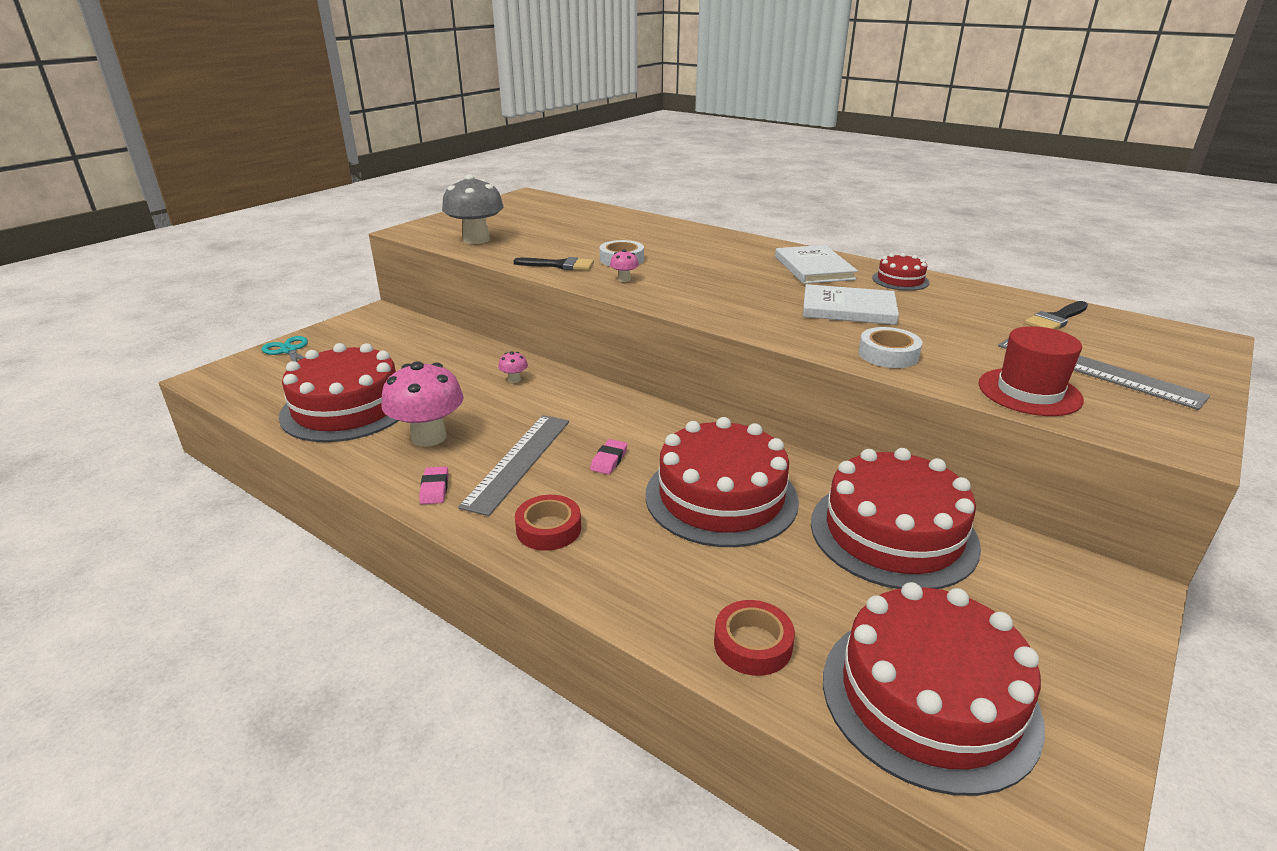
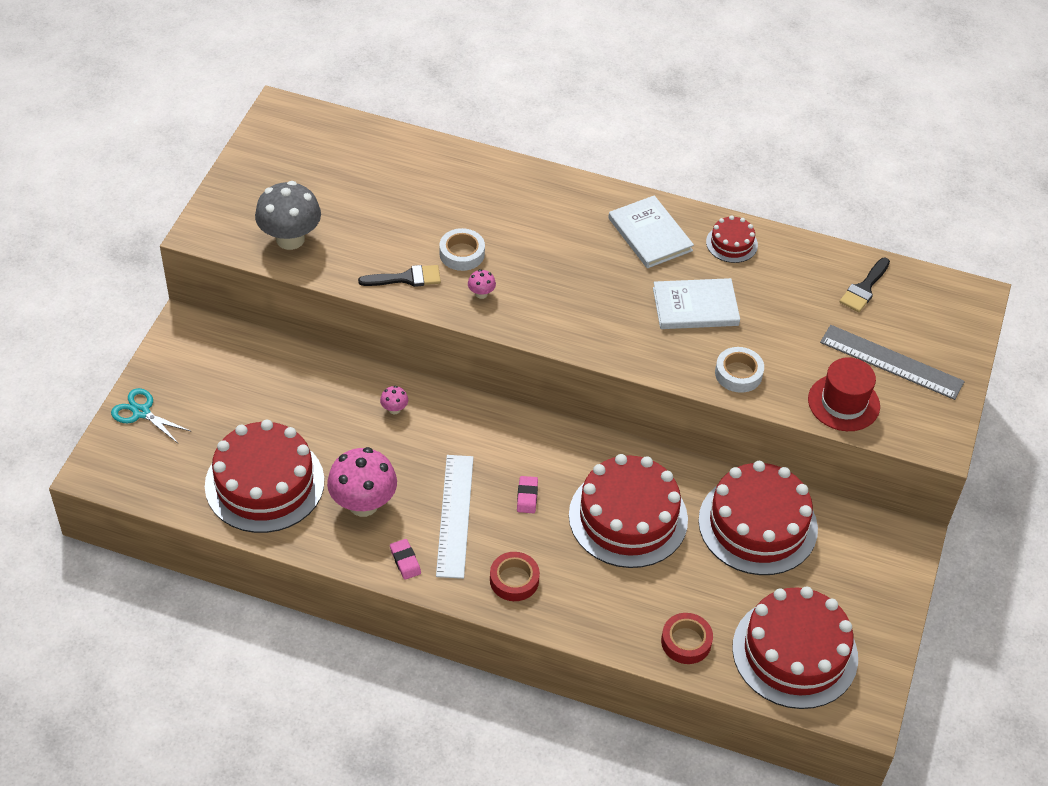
camera: 20 degrees left, 20 degrees up
(518, 461) = (454, 515): grey ruler -> white ruler

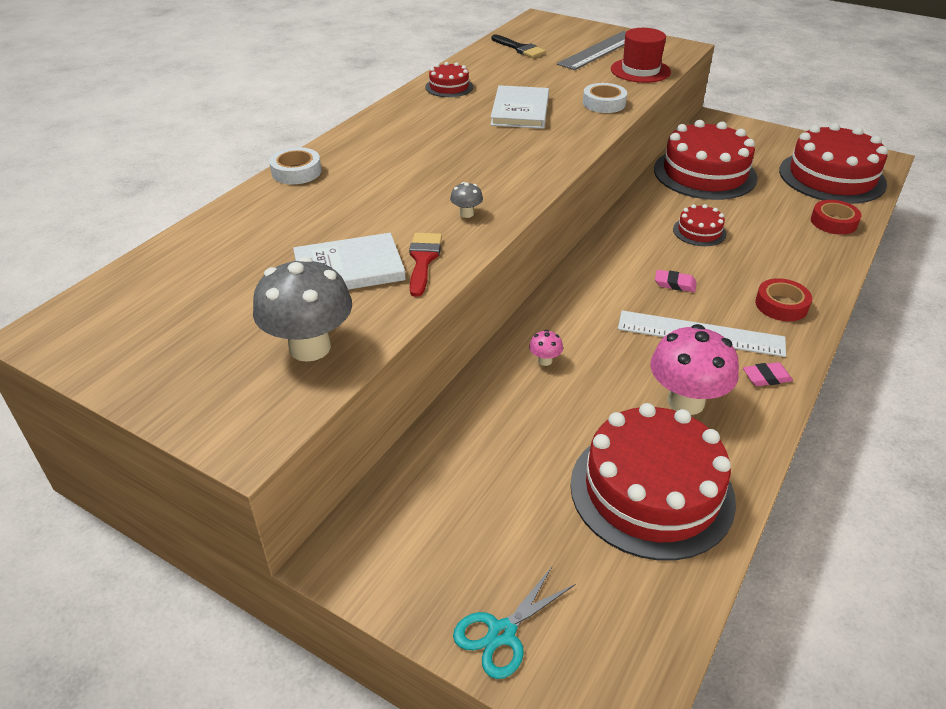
camera: 75 degrees left, 10 degrees down
(406, 278) = (423, 260): black brush -> red brush
(462, 253) = (400, 219): white tape -> white tape (296, 172)
(481, 294) = (466, 214): pink mushroom -> grey mushroom
(628, 517) = (699, 231): red cake -> red cake, size x0.47
(650, 234) = (421, 118): white book -> white book (349, 268)

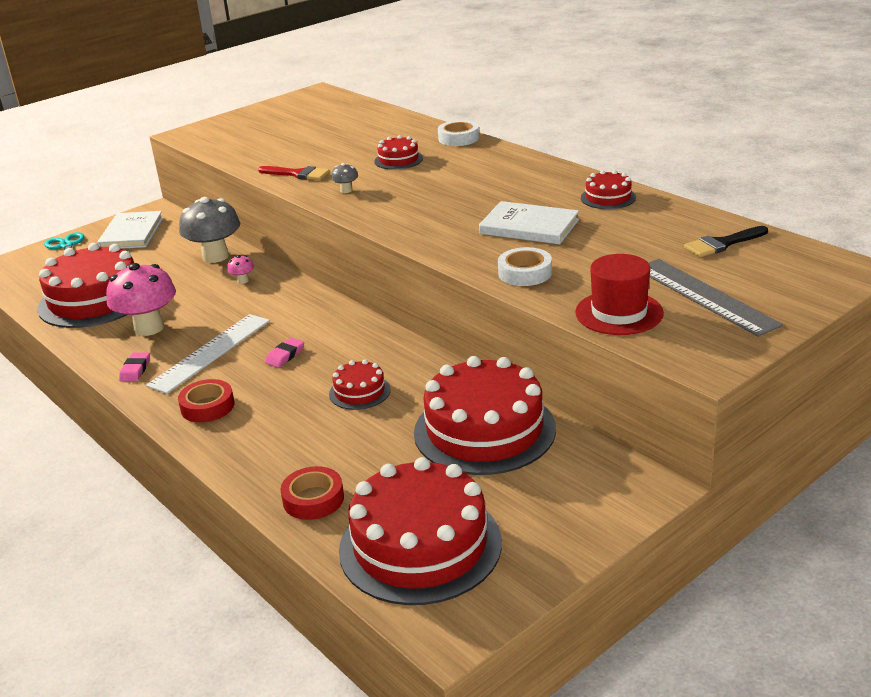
camera: 110 degrees right, 10 degrees down
(310, 347) = (240, 145): grey mushroom -> grey mushroom (215, 256)
(349, 268) = (309, 154): white book -> white book (132, 233)
(368, 198) = (398, 160): none -> red cake

